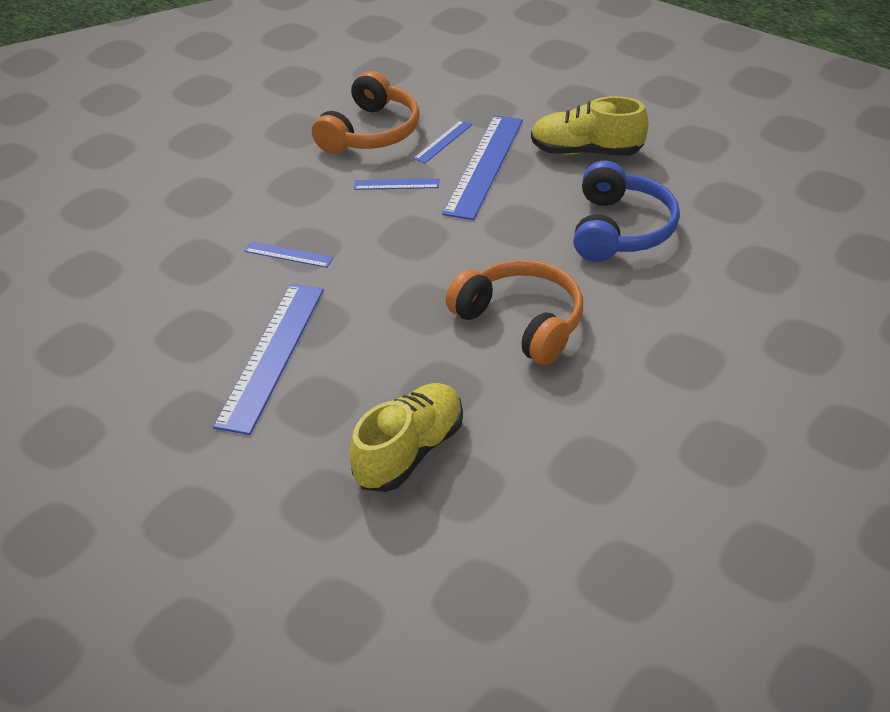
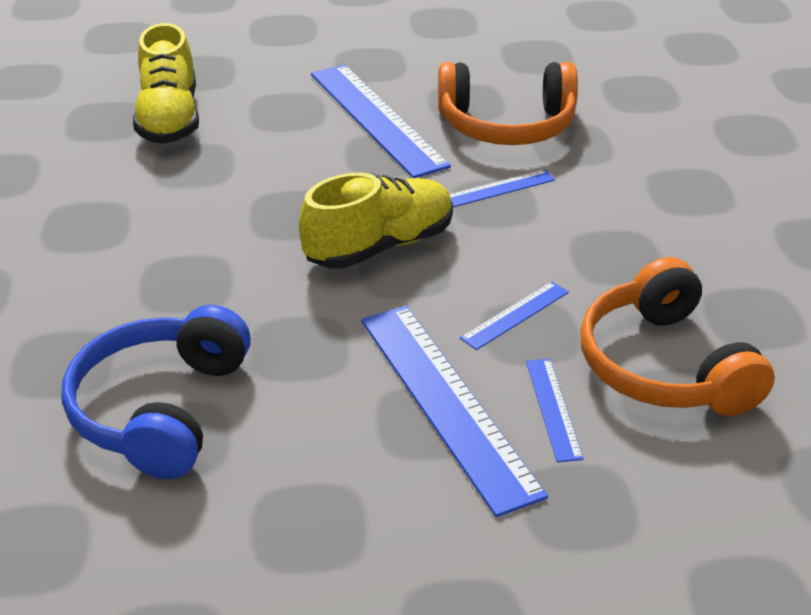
camera: 135 degrees right, 5 degrees down
(521, 322) = (177, 247): orange headphones -> orange headphones (507, 125)
(586, 151) = (332, 515): yellow shoe -> yellow shoe (379, 246)
(620, 229) = (160, 409): blue headphones -> blue headphones turned 45 degrees clockwise

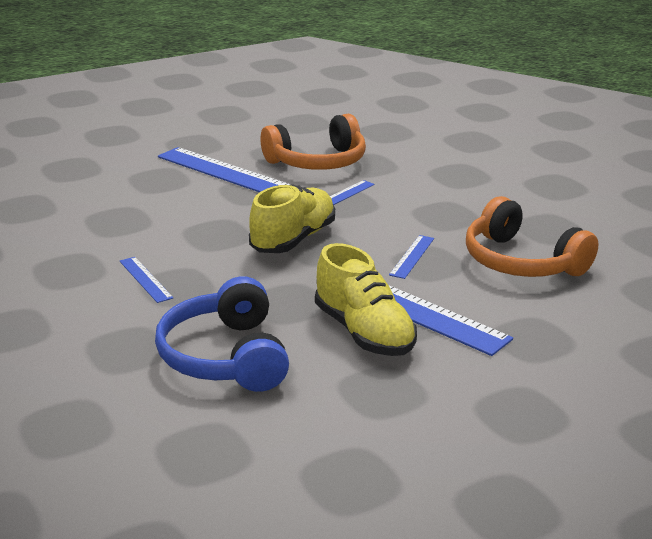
camera: 25 degrees left, 10 degrees down
(169, 119) = (75, 198): yellow shoe -> yellow shoe (363, 332)
(553, 408) = (476, 296): blue ruler -> blue ruler (145, 279)

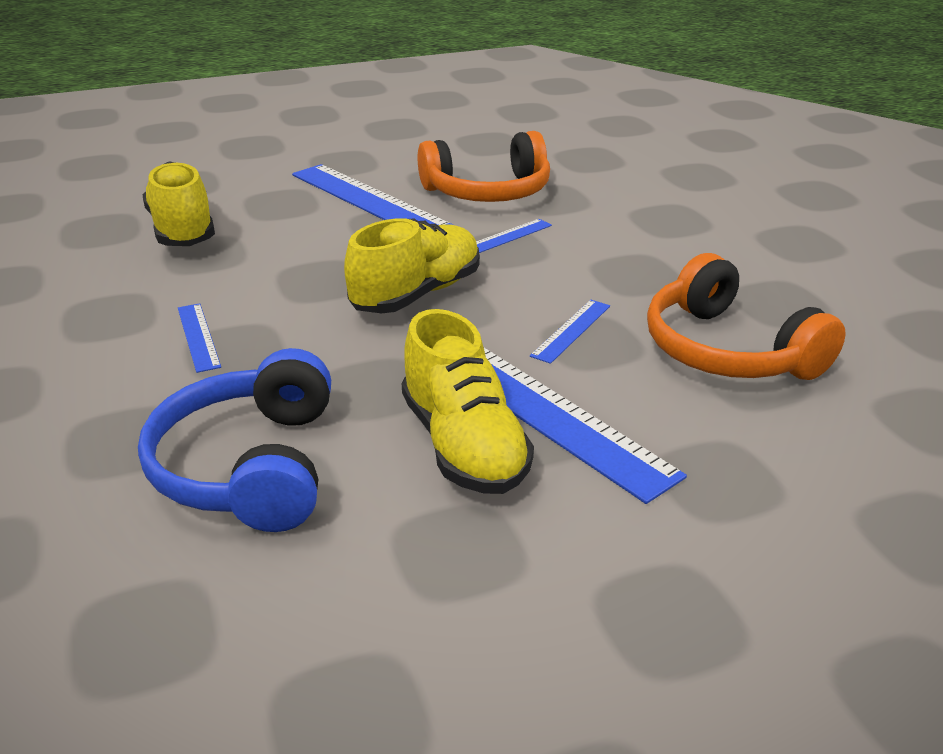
camera: 10 degrees right, 5 degrees up
(91, 205) = (183, 230): none -> yellow shoe

